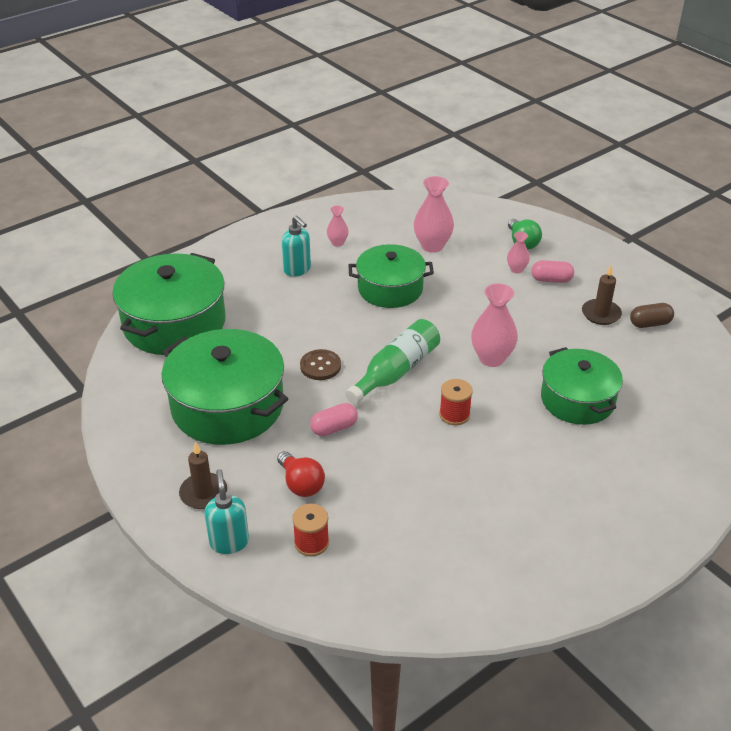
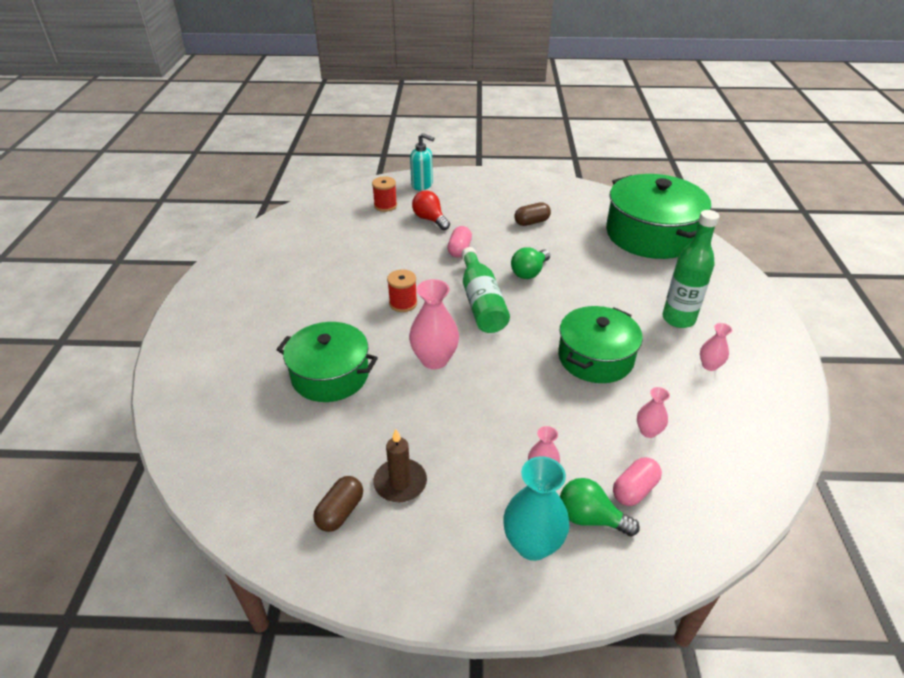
camera: 130 degrees right, 0 degrees up
(203, 493) = (467, 190): brown candle -> none
(227, 406) = (531, 222): green pot -> brown capsule
(297, 270) = (678, 319): turquoise soap dispenser -> green bottle
(301, 484) = (430, 219): red light bulb -> red light bulb turned 45 degrees clockwise
(320, 366) = (529, 272): brown button -> green light bulb
(432, 246) = (648, 431): pink vase -> pink vase, size x0.55
(551, 280) = (495, 487): pink capsule -> pink capsule (634, 490)
(564, 253) = (532, 544): none -> turquoise vase

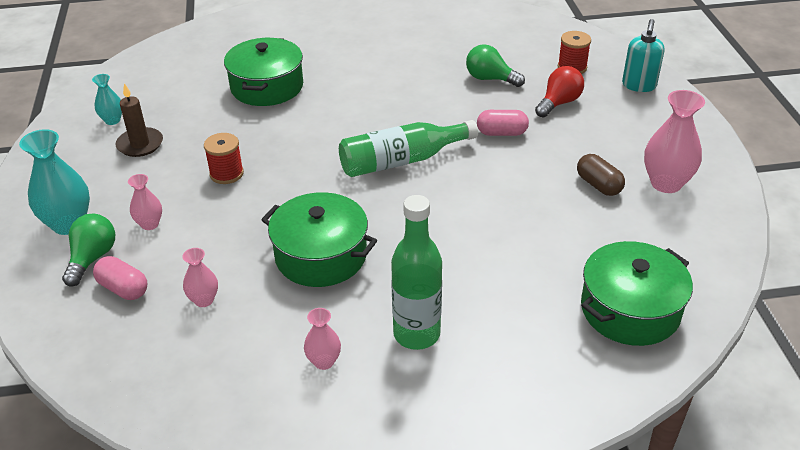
camera: 80 degrees right, 0 degrees up
(340, 512) = (112, 120): brown capsule -> turquoise vase
(403, 303) = (383, 109): red spool -> red spool (226, 174)
(434, 360) = (297, 141): pink vase -> pink vase (666, 183)
(529, 272) = (476, 192): green light bulb -> green light bulb (490, 79)
(651, 234) = (630, 310): green pot -> green pot, size x0.66

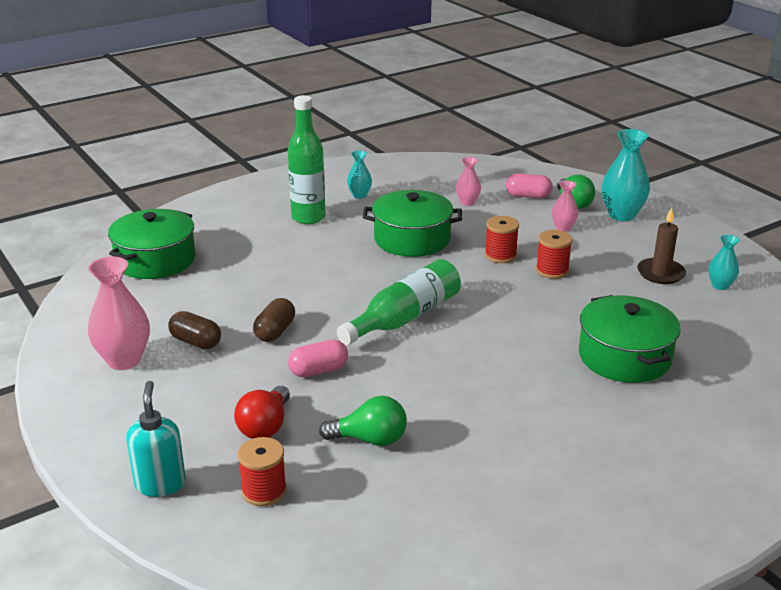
camera: 155 degrees right, 10 degrees down
(253, 205) = (500, 255): none -> red spool
(324, 361) = (359, 195): pink vase -> turquoise vase
(523, 177) = (275, 331): none -> brown capsule

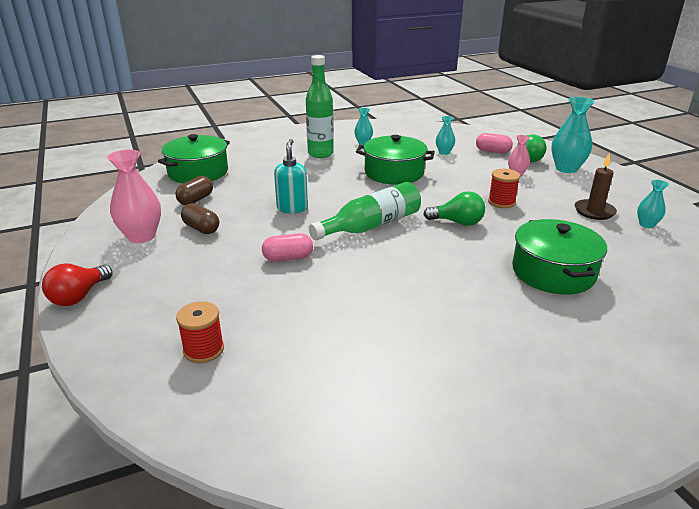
camera: 10 degrees right, 0 degrees up
(160, 484) = (121, 333): turquoise soap dispenser -> turquoise soap dispenser (292, 208)
(265, 426) = (227, 296): red light bulb -> red light bulb (79, 296)
(275, 331) = (265, 227): brown capsule -> brown capsule (196, 200)
(370, 439) = (311, 317): green light bulb -> green light bulb (457, 222)
(467, 202) = (444, 152): pink vase -> turquoise vase
(500, 255) = (461, 189): red spool -> none

